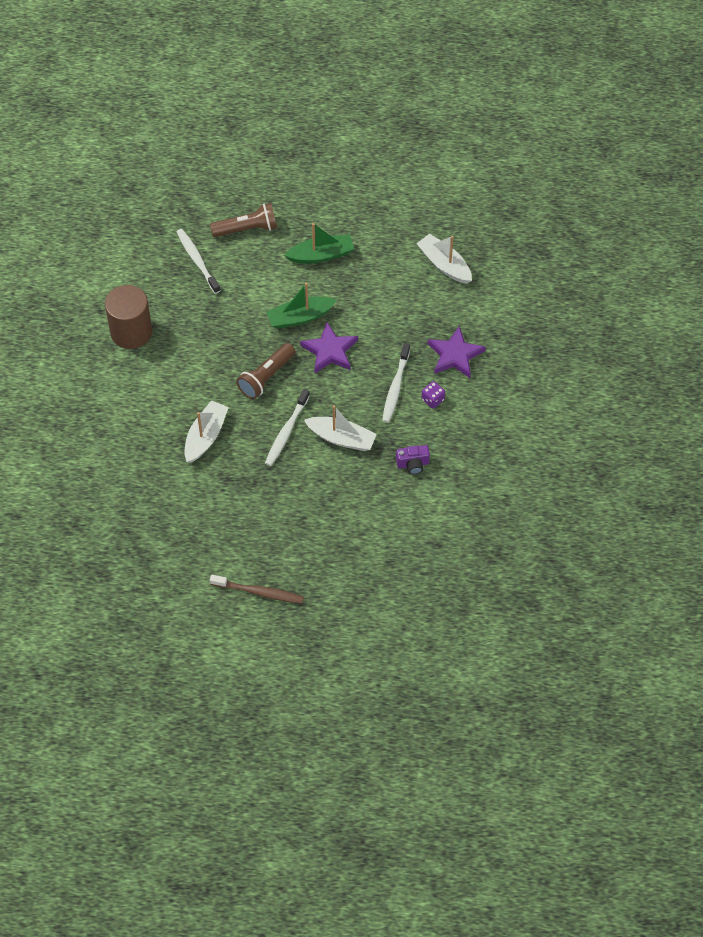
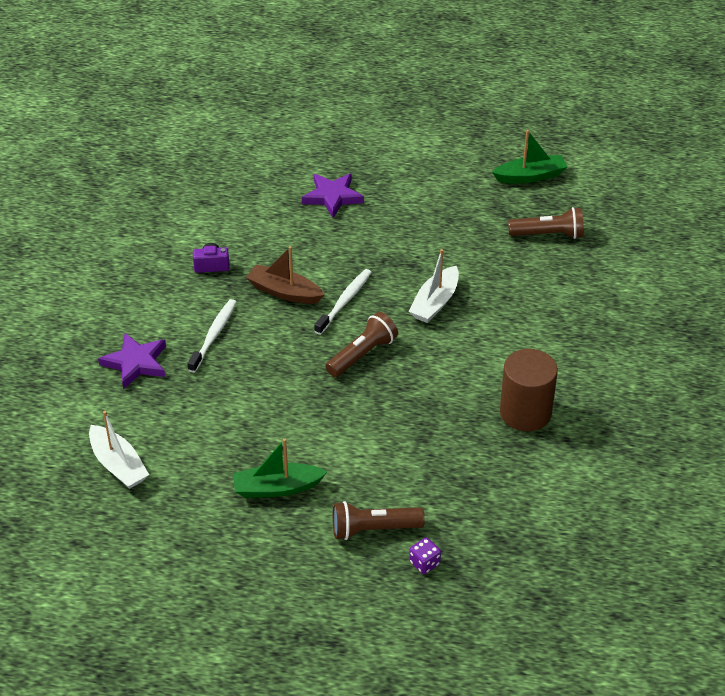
camera: 175 degrees left, 15 degrees down
(97, 526) = (548, 234): none -> brown flashlight
(197, 261) = (442, 491): white toothbrush -> none
(258, 592) = (385, 178): brown toothbrush -> none
(300, 317) = (314, 415): green boat -> green boat (530, 176)
(330, 351) = (283, 377): purple star -> purple star (332, 197)
(341, 438) = (284, 292): white boat -> brown boat
(432, 399) = (174, 321): purple dice -> purple dice (424, 563)

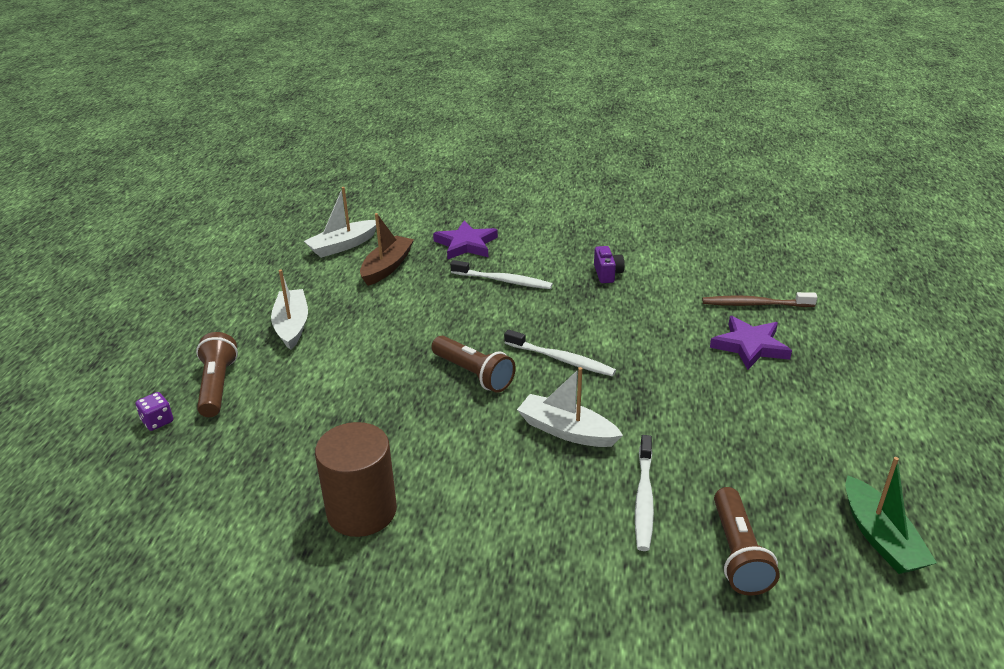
camera: 90 degrees right, 10 degrees down
(274, 185) = (755, 304): none -> brown toothbrush
(277, 488) = (292, 326): green boat -> white boat
(284, 292) = (572, 318): brown boat -> brown boat (387, 267)
(503, 269) = (644, 498): none -> white toothbrush

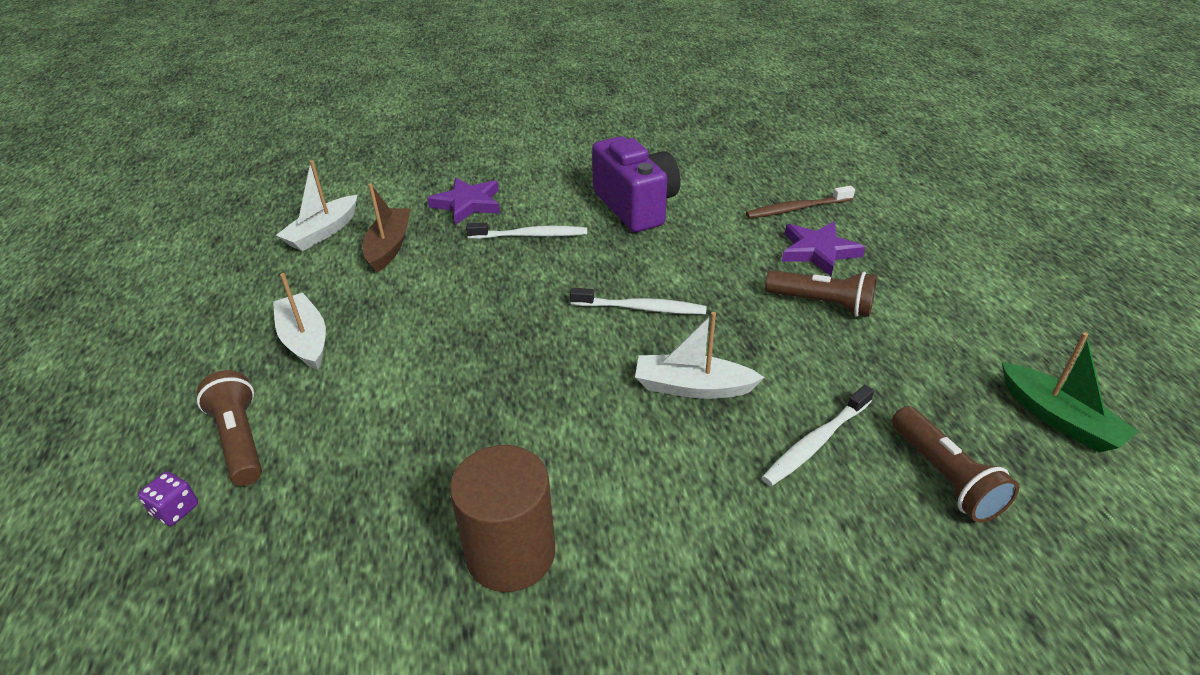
camera: 20 degrees left, 5 degrees up
(474, 374) = (555, 347): brown flashlight -> brown flashlight (822, 304)
(607, 274) = (636, 206): purple camera -> purple camera, size x2.32
(644, 498) = (816, 442): white toothbrush -> white toothbrush turned 60 degrees clockwise

